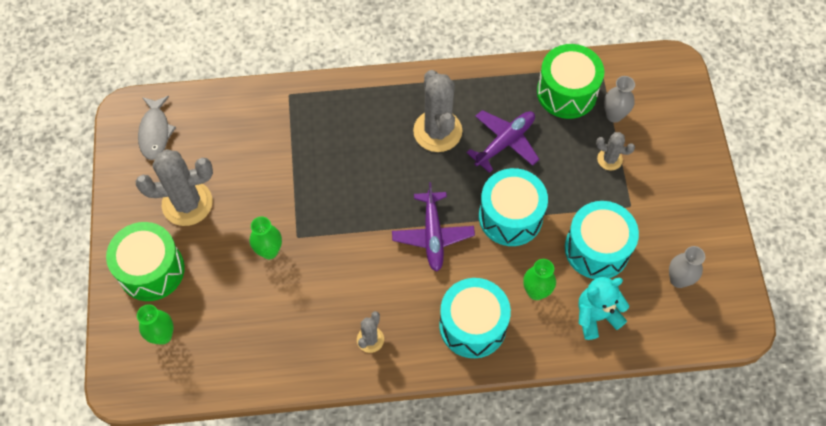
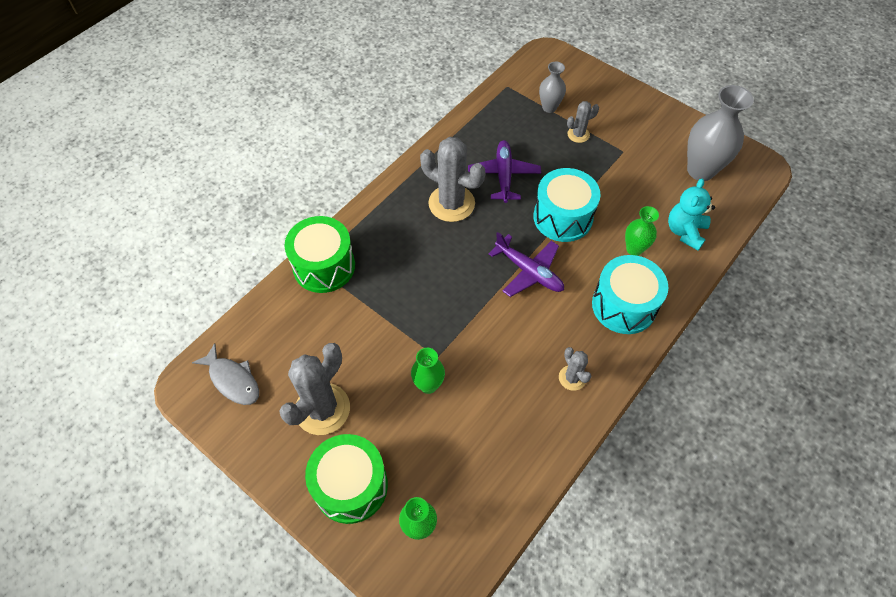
camera: 45 degrees left, 5 degrees down
(567, 92) = (505, 116): green drum -> green drum (324, 266)
(597, 249) = (636, 192): turquoise drum -> none
(678, 279) = (700, 170): grey vase -> grey vase, size x1.80

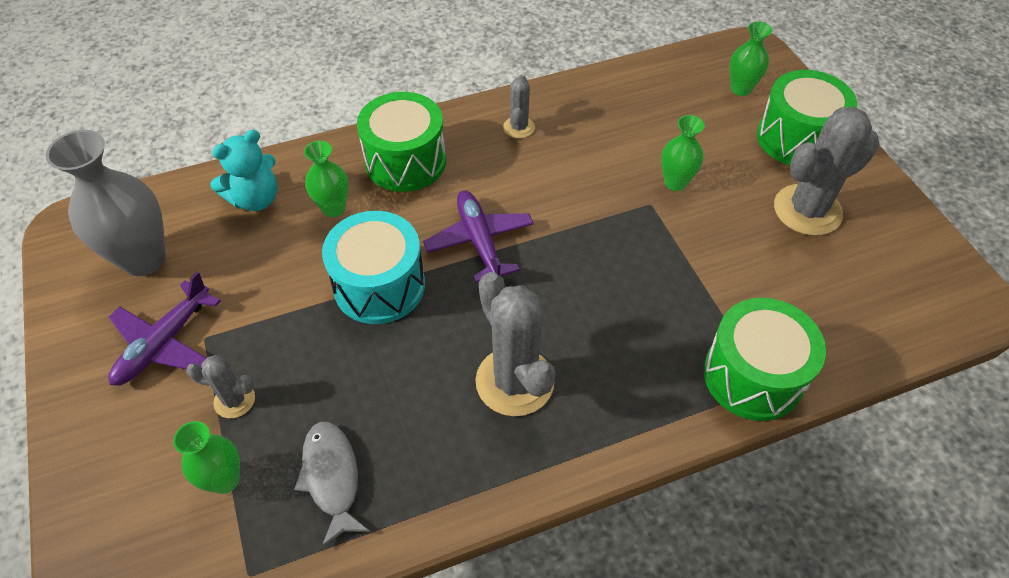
camera: 150 degrees left, 5 degrees down
(232, 380) = (916, 284): grey fish -> grey fish (332, 477)
(503, 175) = (405, 388): purple plane -> purple plane (164, 343)
(549, 107) = (225, 480): grey vase -> green vase
(624, 305) = (405, 161): turquoise drum -> green drum

